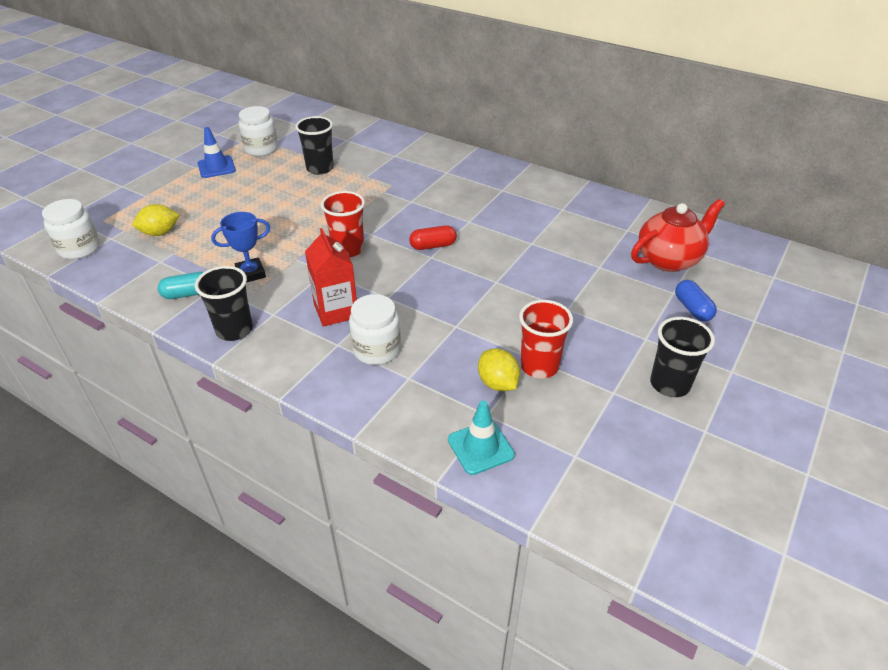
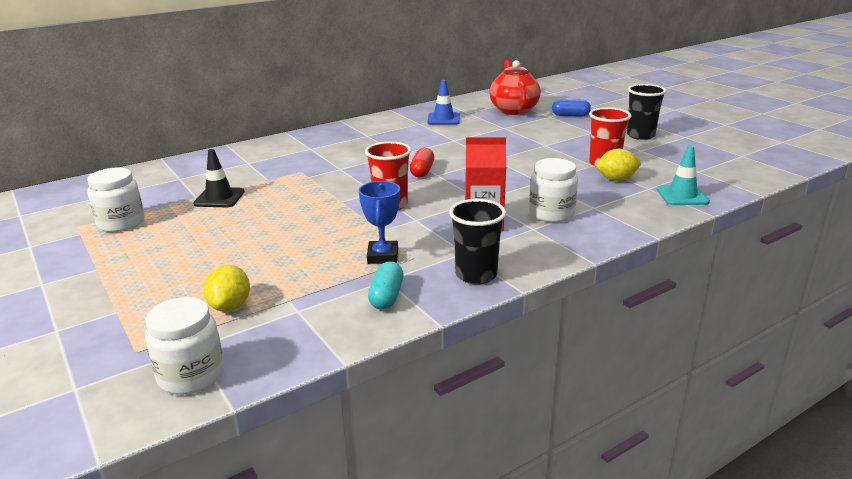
camera: 65 degrees left, 15 degrees down
(216, 167) = (120, 255): blue traffic cone -> blue traffic cone (443, 119)
(320, 168) = (219, 198): black cup -> black traffic cone

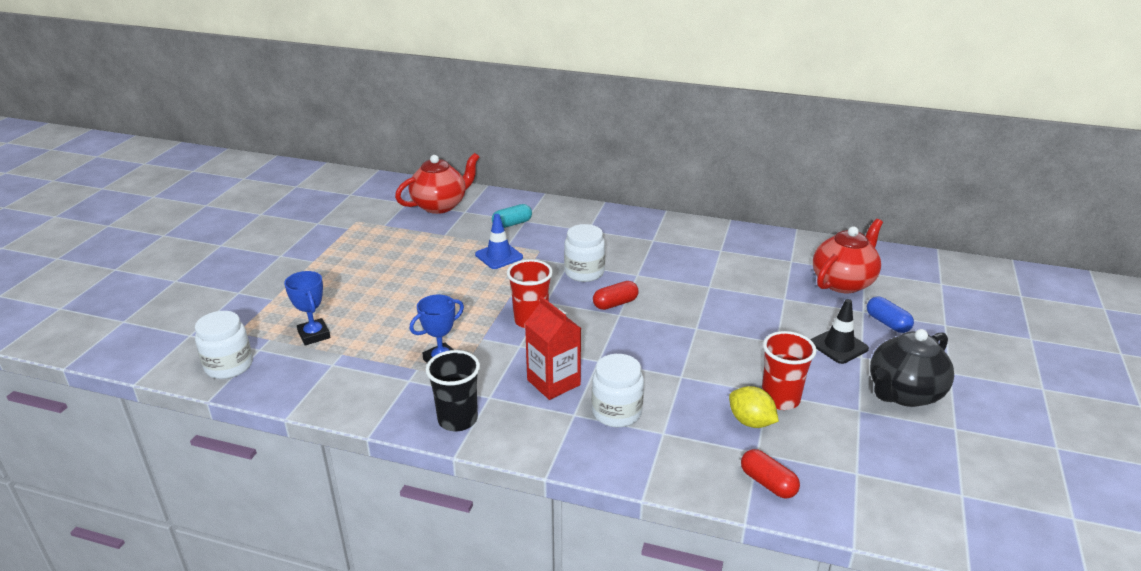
camera: 50 degrees right, 5 degrees up
(121, 223) = (377, 232): white jar -> white jar (584, 272)
(145, 184) = (440, 205): none -> red teapot
(219, 198) = (453, 244): black traffic cone -> black traffic cone (838, 346)
(230, 306) = (314, 335): yellow lemon -> blue trophy
(386, 296) = (384, 392): turquoise capsule -> turquoise capsule (512, 224)
(443, 119) = (751, 257): blue traffic cone -> blue traffic cone (499, 256)
(640, 135) = (904, 393): black cup -> black teapot
(682, 196) = (768, 483): turquoise traffic cone -> red capsule

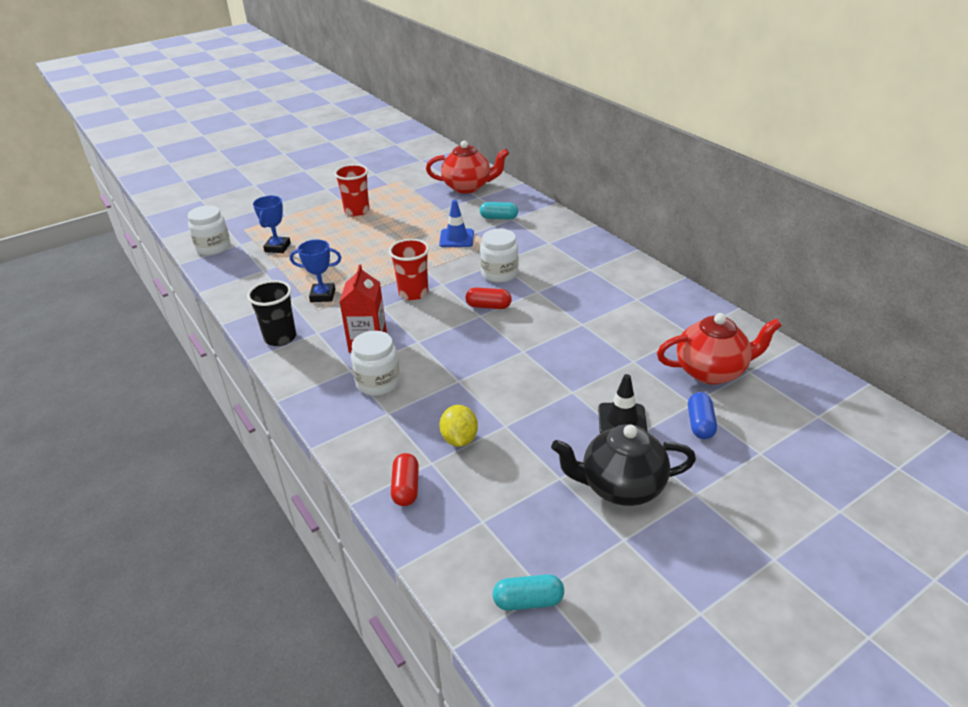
camera: 40 degrees right, 5 degrees up
(780, 399) = (507, 435): red cup -> red cup (357, 211)
(964, 508) = (528, 601): none -> turquoise capsule

